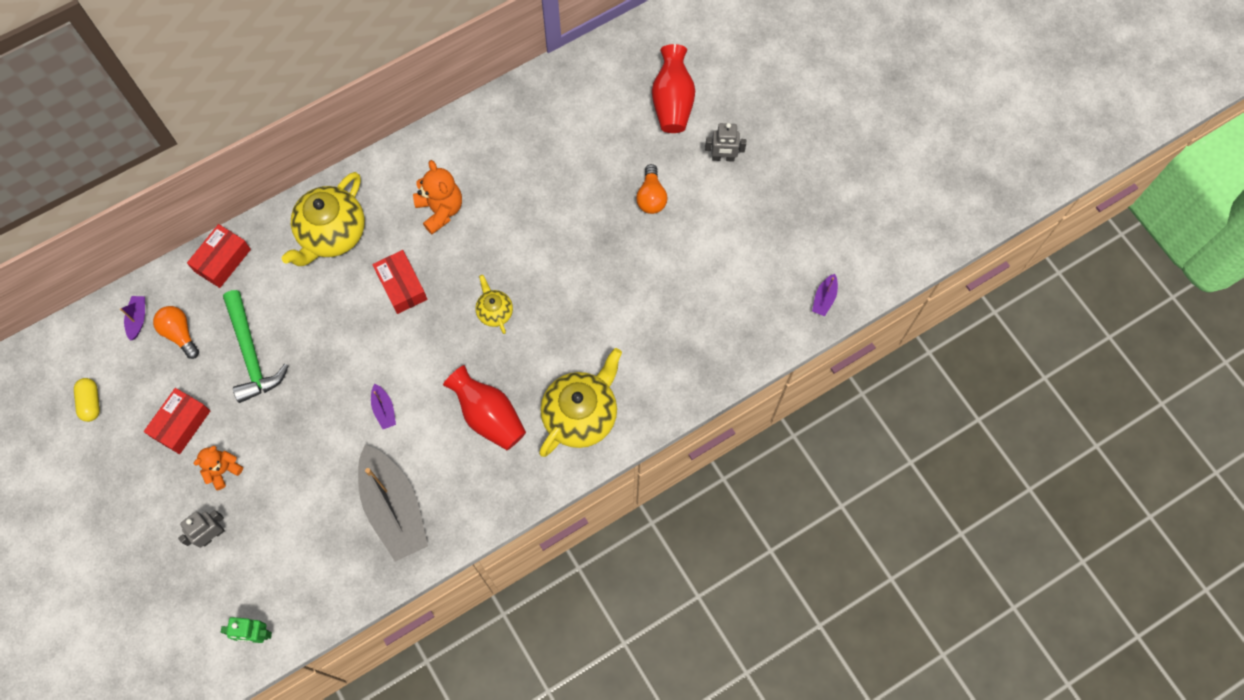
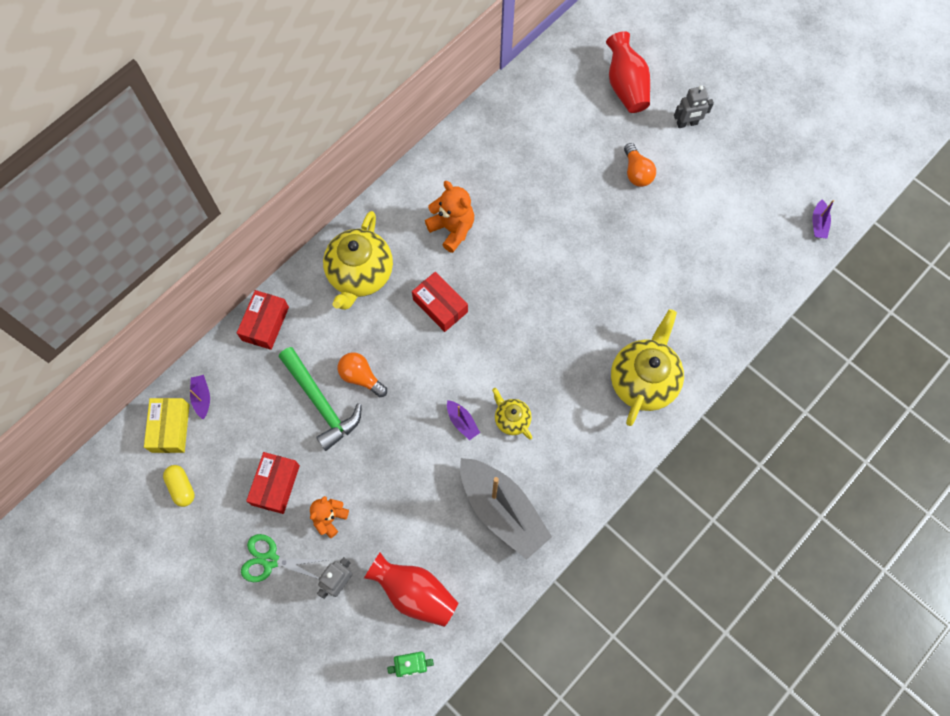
camera: 15 degrees left, 0 degrees up
(98, 341) = (170, 428): none -> yellow box
(152, 496) = (270, 560): none -> green scissors
(180, 333) = (247, 401): orange light bulb -> orange light bulb (361, 377)
(488, 416) = (560, 403): red vase -> red vase (414, 592)
(494, 312) = (533, 308): yellow teapot -> yellow teapot (511, 419)

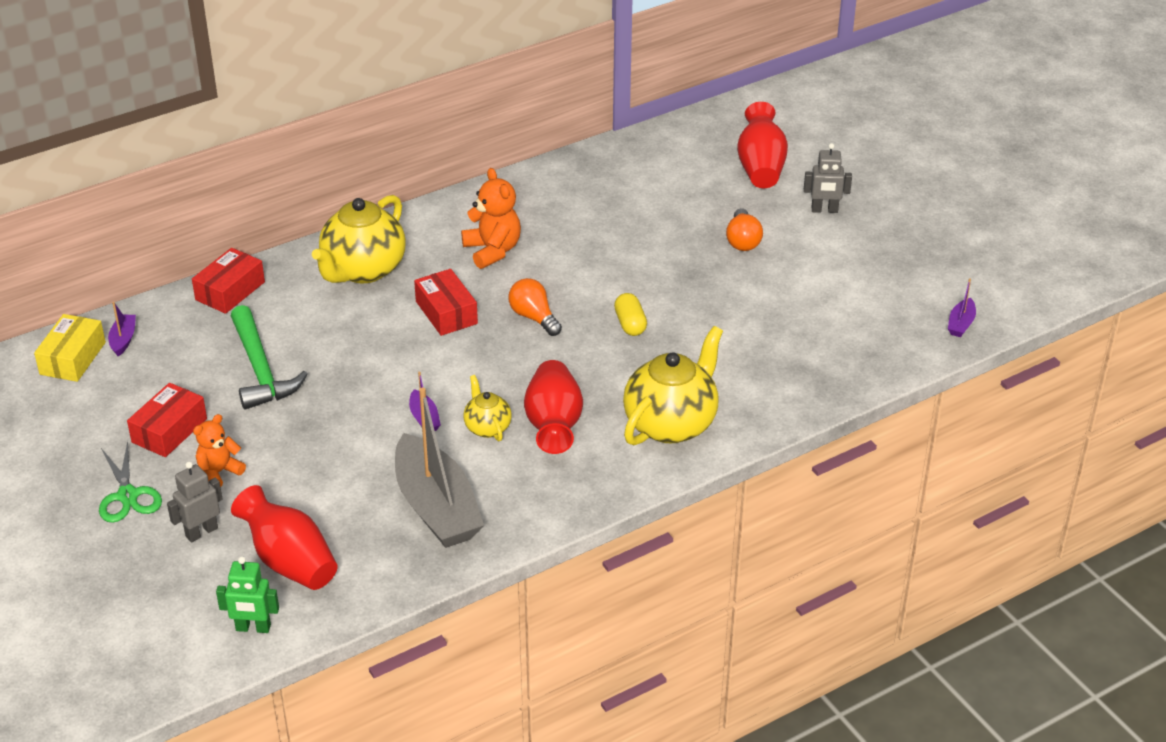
camera: 15 degrees right, 30 degrees down
(182, 487) = (58, 411): yellow capsule -> yellow capsule (630, 324)
(270, 560) = (128, 496): green scissors -> green scissors turned 135 degrees counterclockwise
(361, 377) = (320, 356): orange light bulb -> orange light bulb (534, 317)
(559, 404) = (553, 425): none -> red vase

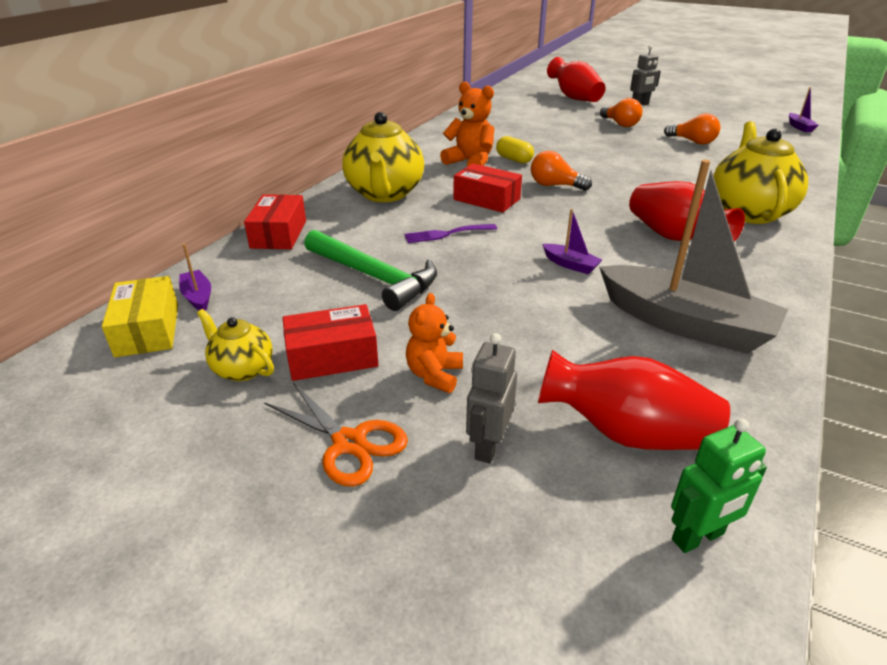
camera: 30 degrees left, 5 degrees down
(128, 496) = (349, 443): green scissors -> orange scissors
(169, 430) = (332, 356): red box -> red box turned 75 degrees clockwise
(363, 343) = (446, 234): none -> purple fork
(487, 427) = (629, 254): yellow teapot -> yellow teapot (242, 369)
(630, 324) = (624, 172): yellow capsule -> yellow capsule (514, 159)
(781, 302) = (692, 141): none -> orange light bulb

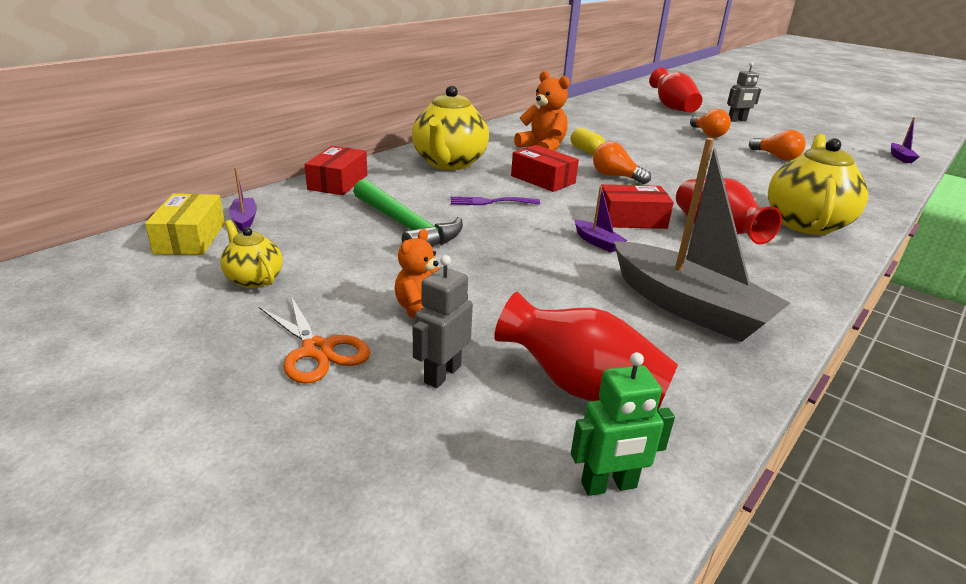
camera: 10 degrees right, 5 degrees down
(332, 356) = (336, 282): red box -> red box (631, 219)

